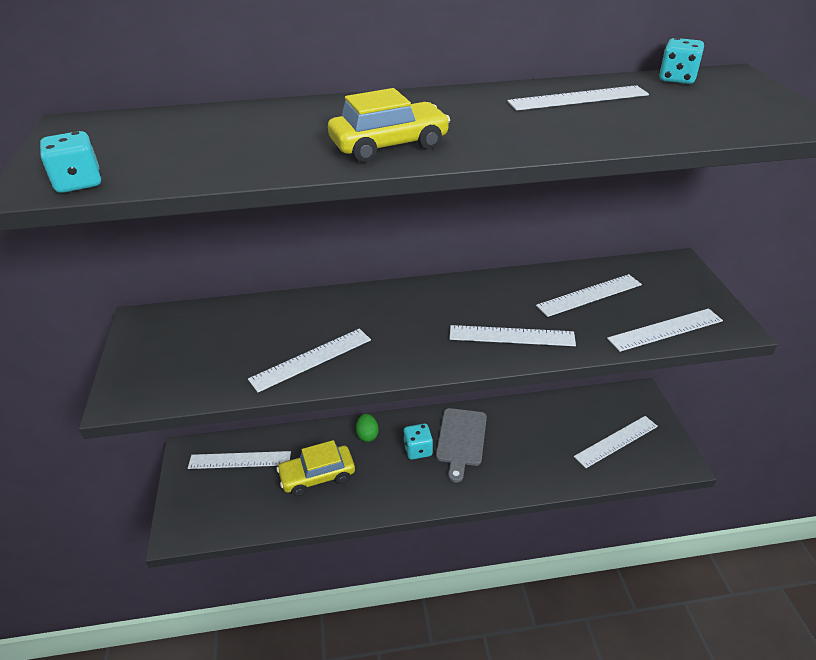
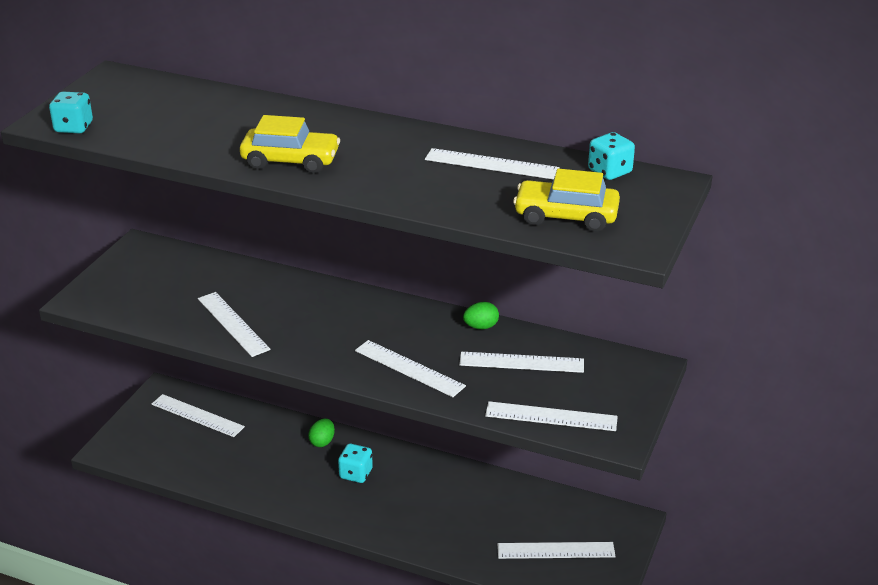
camera: 30 degrees right, 5 degrees down
(311, 359) = (233, 323): white ruler -> white ruler turned 60 degrees clockwise
(317, 476) = (250, 456): yellow car -> yellow car (566, 216)
(461, 440) = (404, 483): grey cutting board -> none
(525, 279) = (481, 327): none -> green egg

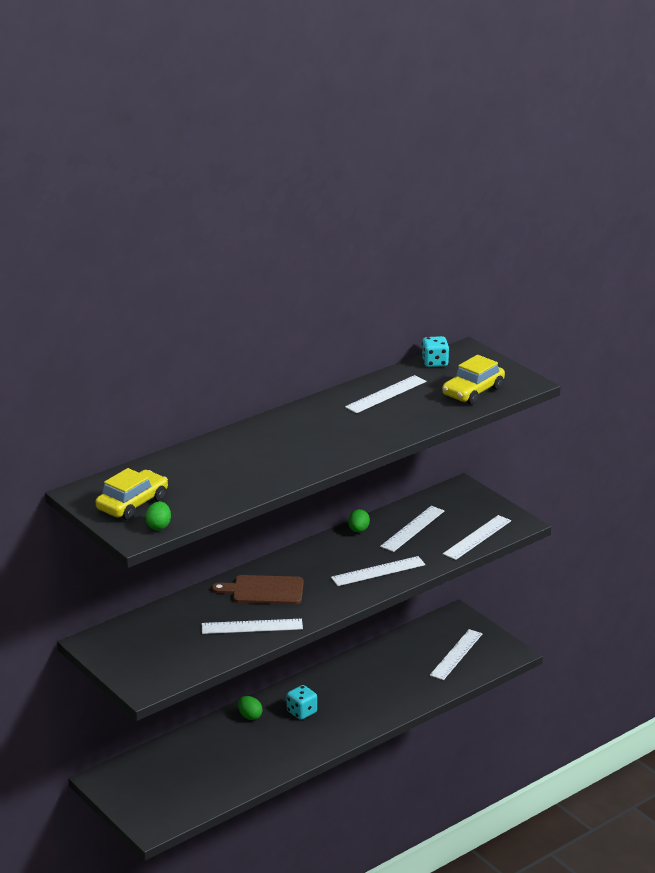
camera: 60 degrees left, 5 degrees down
(73, 127) = (159, 526): turquoise dice -> green egg
(197, 415) = (154, 769): white ruler -> none
(290, 161) = (306, 457): yellow car -> yellow car (132, 504)
(306, 308) = (264, 590): none -> brown cutting board

